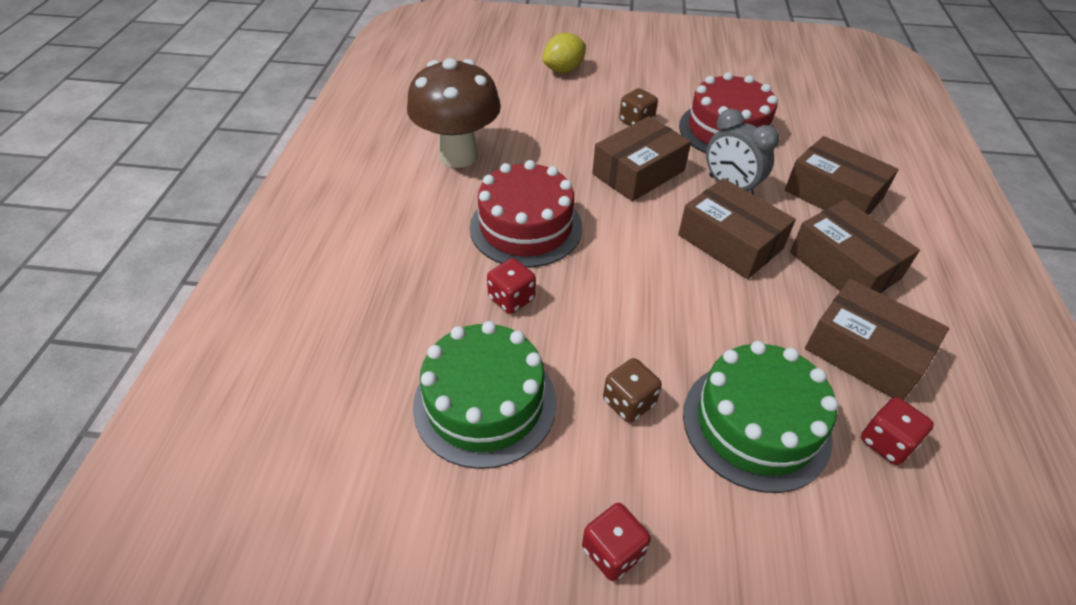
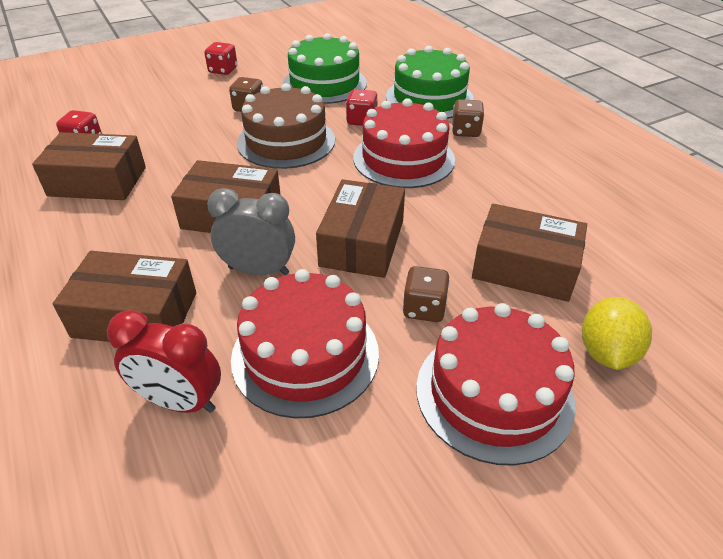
camera: 145 degrees right, 5 degrees down
(428, 228) = (465, 131): none -> brown dice
(458, 156) = (531, 185): brown mushroom -> none
(622, 309) = (286, 141): none -> brown cake
(639, 80) = (494, 393): none -> red cake
(756, 424) = (169, 124): green cake -> green cake (429, 98)
(811, 139) = (180, 401): none -> red clock
(844, 265) = (117, 237): brown box -> brown box (524, 267)

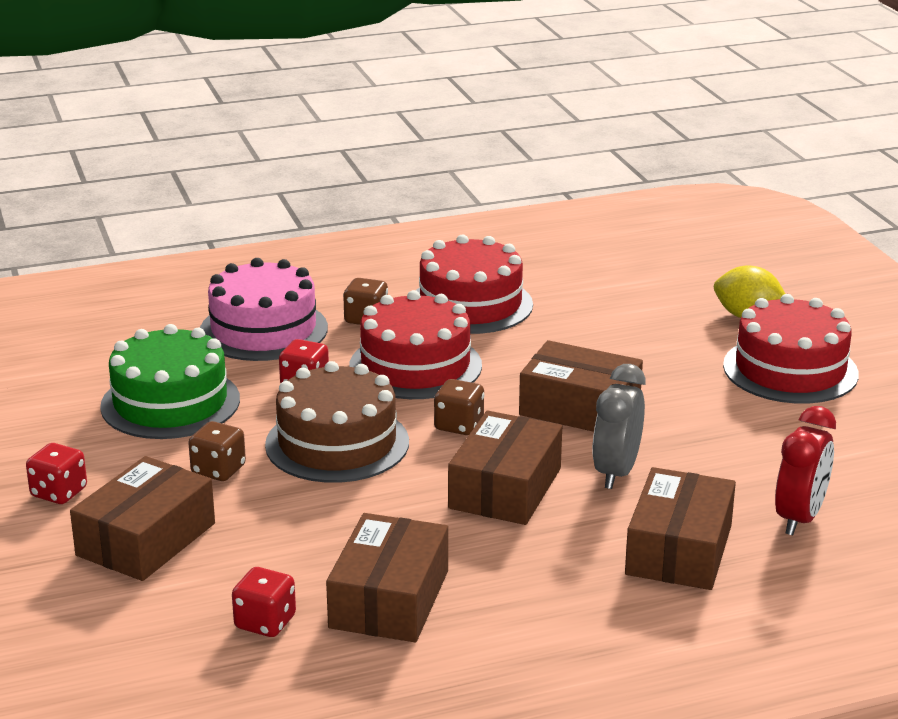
camera: 80 degrees left, 15 degrees down
(305, 355) = (743, 451): red cake -> red cake (470, 304)
(424, 309) = (687, 386): brown dice -> brown dice (459, 425)
(429, 98) = (263, 330): green cake -> pink cake
(524, 267) = (635, 330): brown box -> brown box (146, 539)

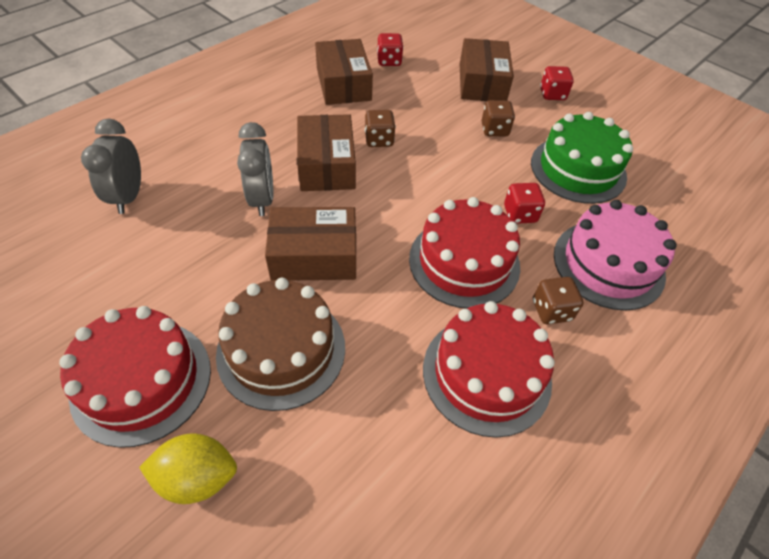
camera: 150 degrees right, 25 degrees up
(337, 443) = (450, 169): brown cake -> brown cake (281, 350)
(459, 425) = (388, 208): brown dice -> brown dice (379, 140)
(678, 550) = (204, 151): brown box -> none
(799, 518) = (129, 197): red clock -> grey clock

